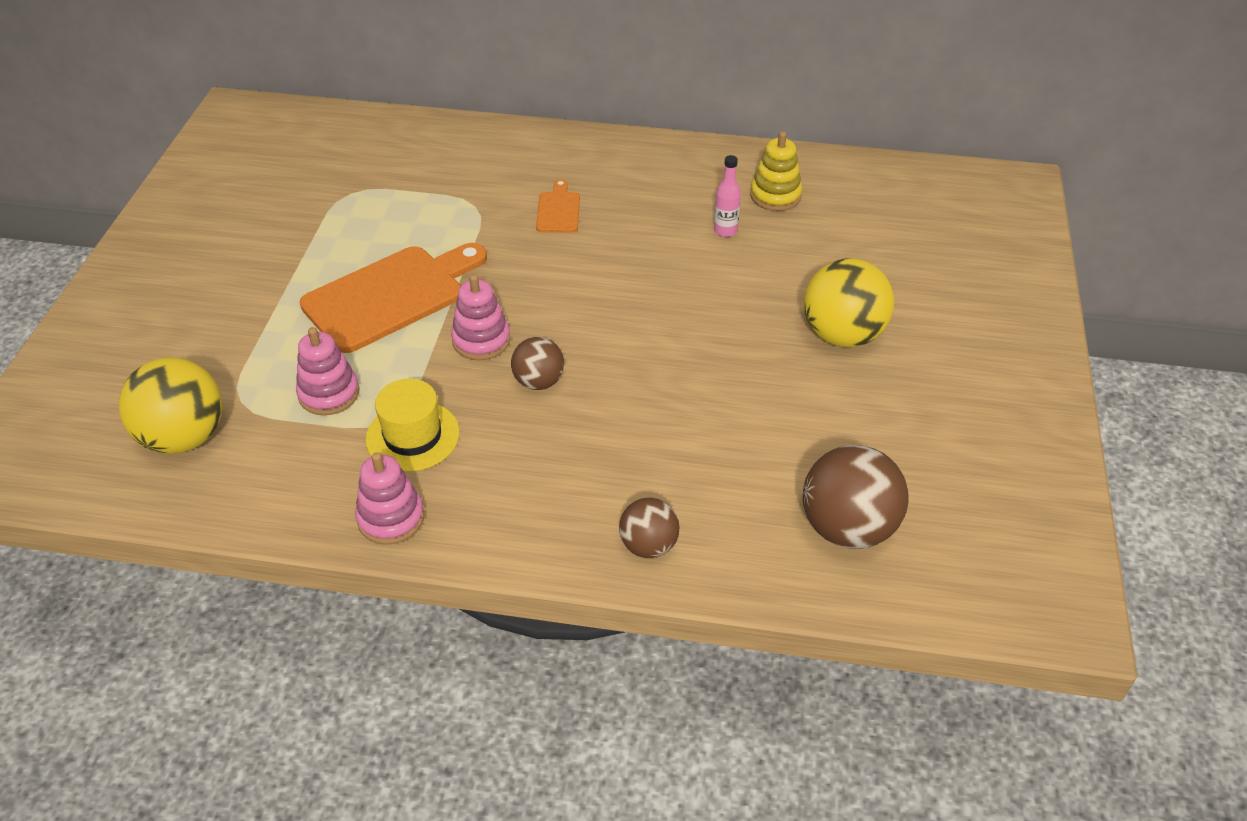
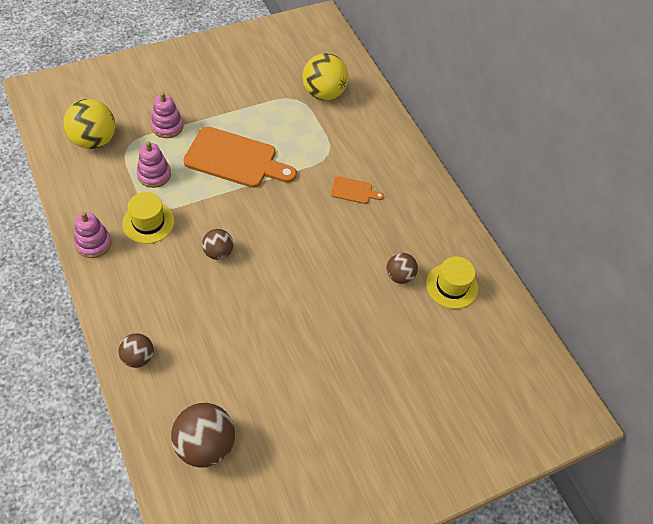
camera: 50 degrees right, 10 degrees up
(481, 340) = (230, 213): pink stacking toy -> pink stacking toy (167, 126)
(558, 210) = (353, 191): orange cutting board -> orange cutting board turned 45 degrees clockwise
(725, 231) = (399, 276): pink bottle -> brown ball
(775, 196) = (451, 286): yellow stacking toy -> yellow hat
(842, 335) = (354, 376): yellow ball -> yellow ball (324, 93)

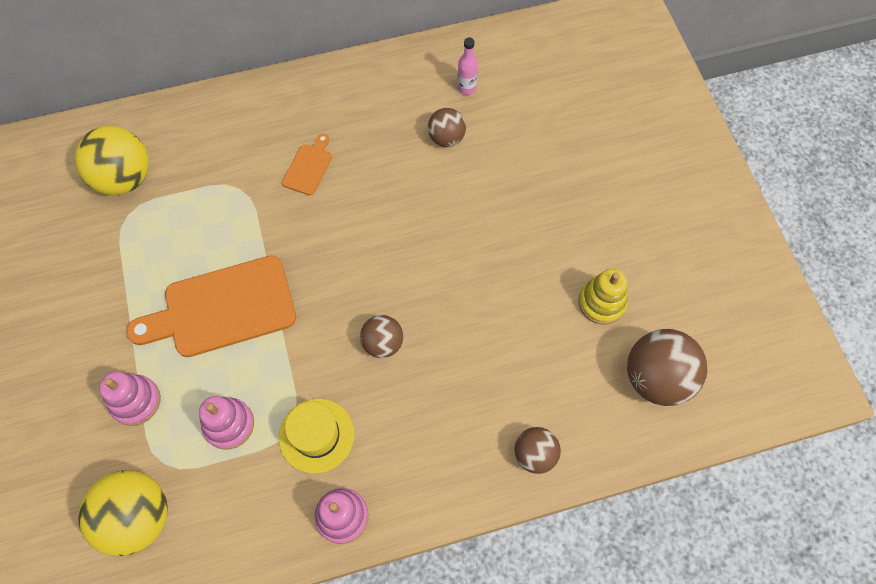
camera: 75 degrees left, 10 degrees up
(235, 159) = (223, 308): orange cutting board -> orange cutting board turned 135 degrees counterclockwise
(268, 400) = (601, 303): none -> yellow stacking toy
(451, 286) = (466, 88): yellow hat -> pink bottle

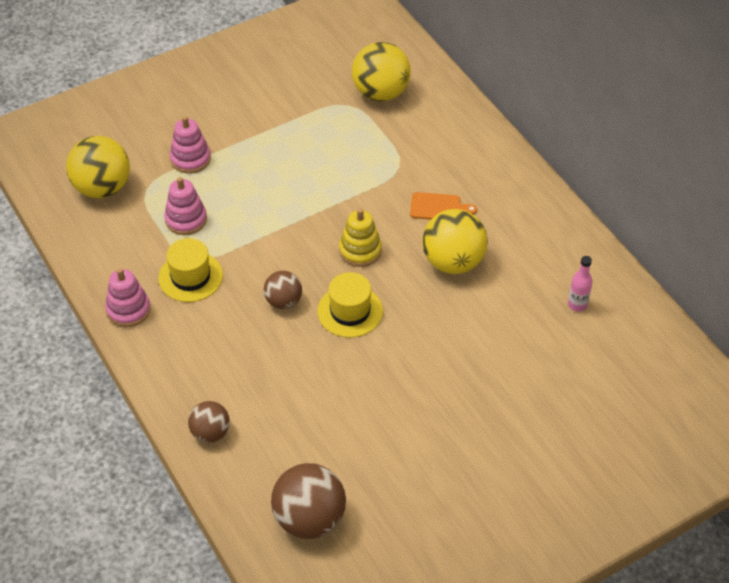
camera: 75 degrees right, 15 degrees down
(223, 308) = (283, 188): orange cutting board -> none
(383, 173) = (453, 262): none -> yellow ball
(415, 281) = (350, 311): none -> yellow hat
(446, 138) = (511, 301): brown ball -> none
(601, 303) = (375, 460): yellow stacking toy -> yellow stacking toy (360, 250)

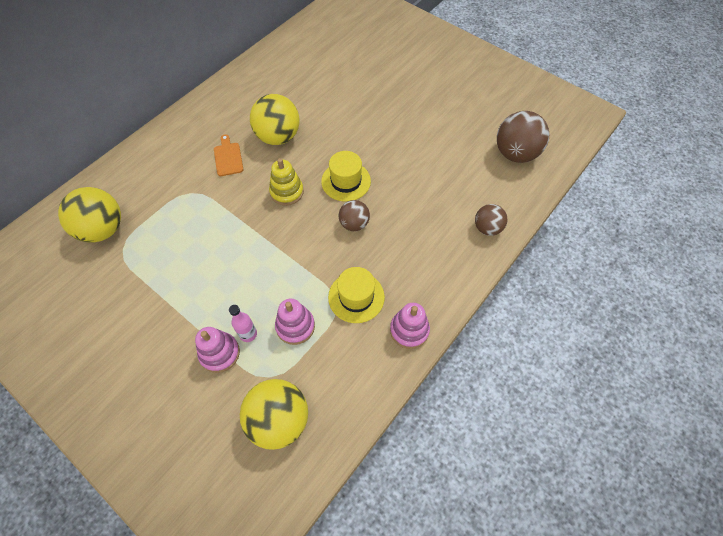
camera: 110 degrees left, 10 degrees up
(577, 304) = (291, 70): pink bottle -> pink bottle (248, 334)

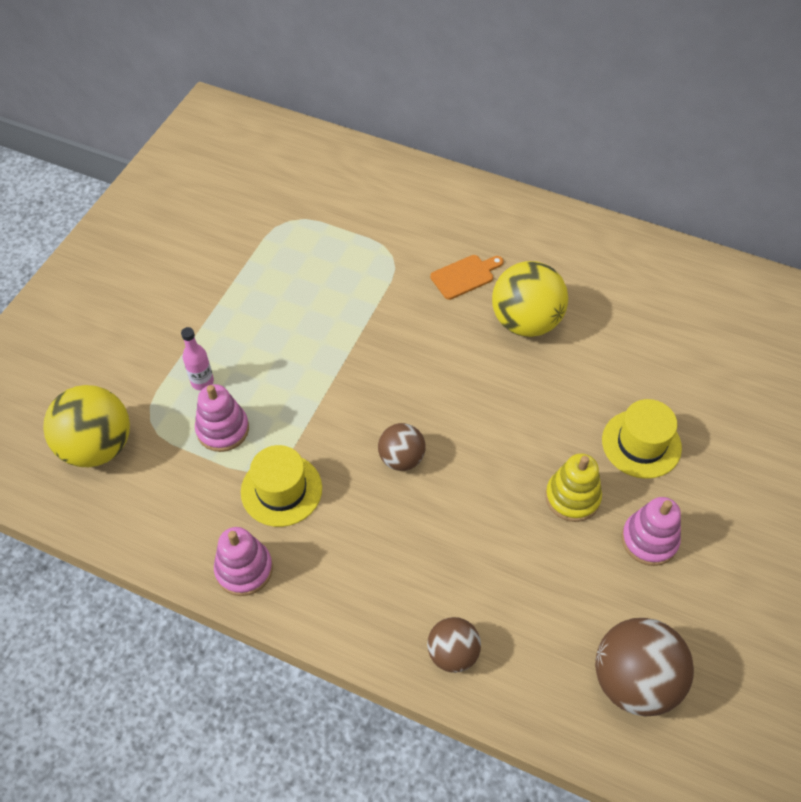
camera: 75 degrees right, 5 degrees down
(103, 229) = (311, 192): yellow ball -> none
(219, 353) = (172, 361): pink stacking toy -> pink stacking toy (649, 540)
(287, 192) = (430, 360): yellow stacking toy -> yellow stacking toy (572, 497)
(346, 181) = (475, 429): yellow hat -> yellow hat (641, 444)

